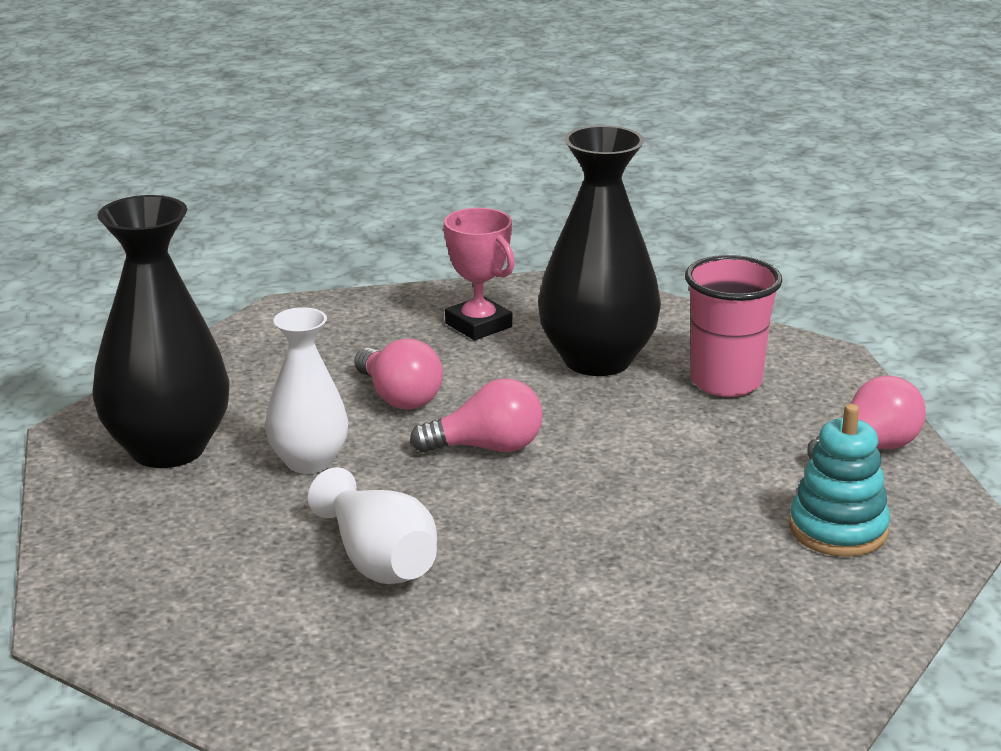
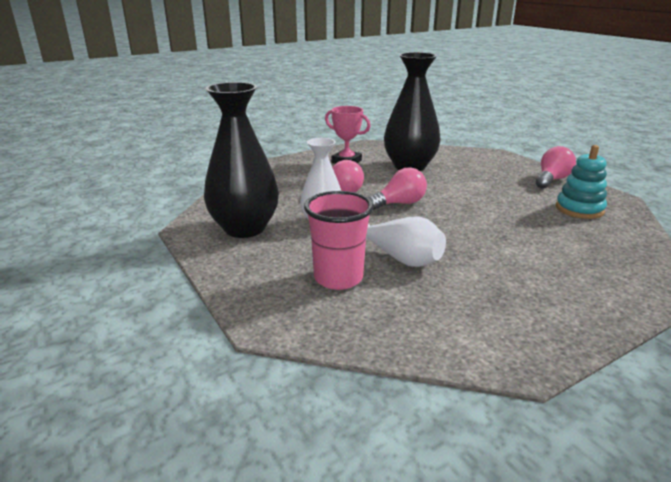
camera: 20 degrees left, 0 degrees up
(726, 382) = (469, 166): pink cup -> pink cup (338, 278)

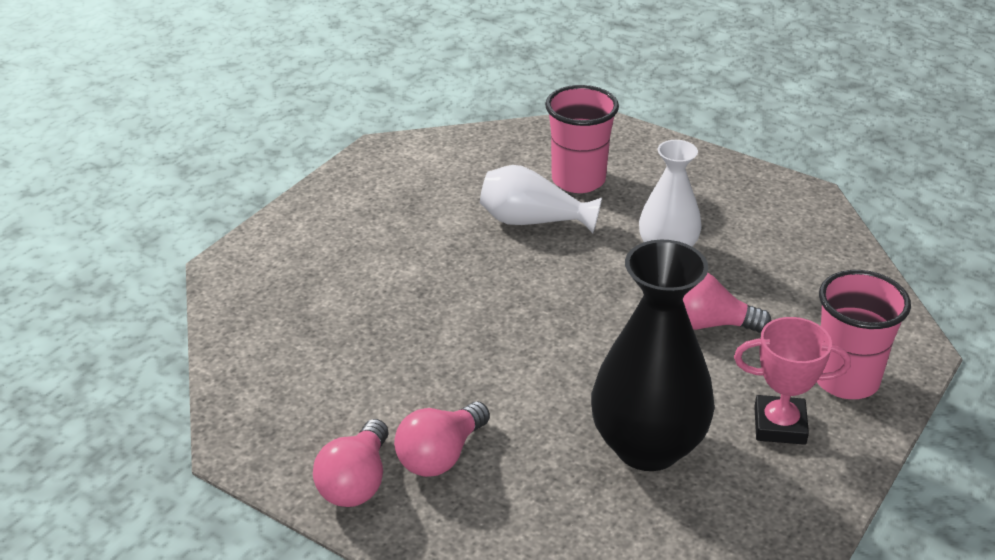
camera: 155 degrees right, 10 degrees up
(244, 228) = (747, 213): black vase -> none
(300, 166) = (846, 380): none -> pink cup
(399, 203) = (594, 320): pink light bulb -> pink light bulb (440, 456)
(579, 209) = (312, 390): turquoise stacking toy -> none

